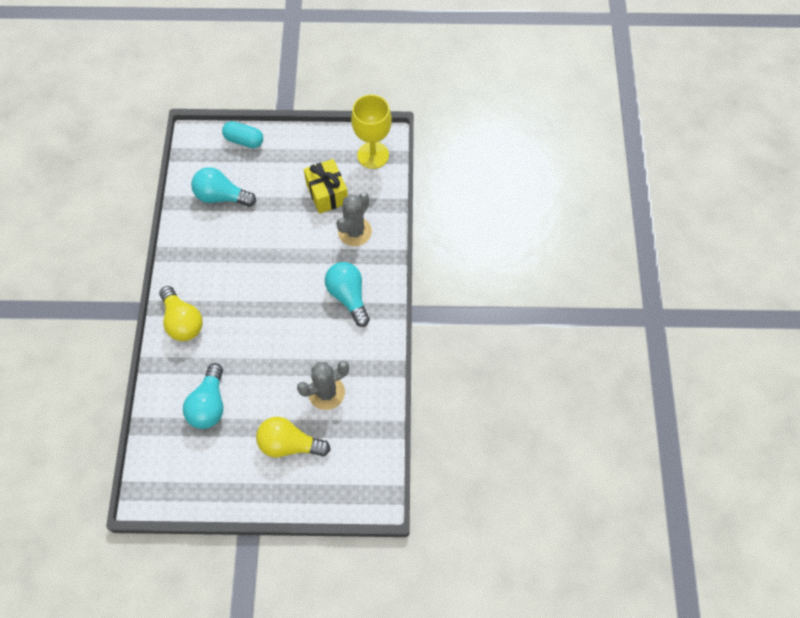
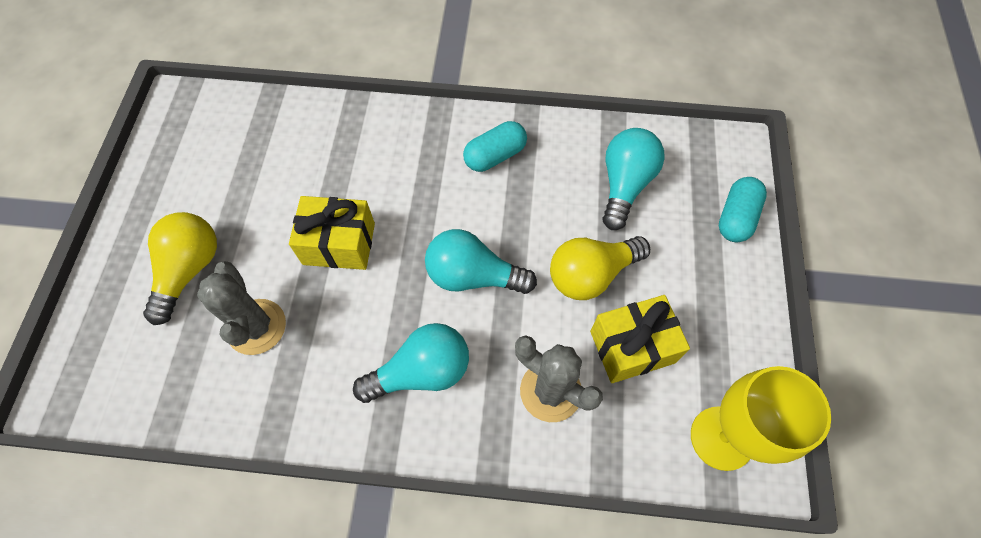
camera: 95 degrees right, 0 degrees up
(182, 321) = (414, 137): yellow light bulb -> yellow light bulb (591, 274)
(199, 270) = (495, 156): none -> turquoise capsule
(209, 404) = (279, 169): turquoise light bulb -> turquoise light bulb (473, 276)
(267, 355) = (339, 244): none -> yellow gift

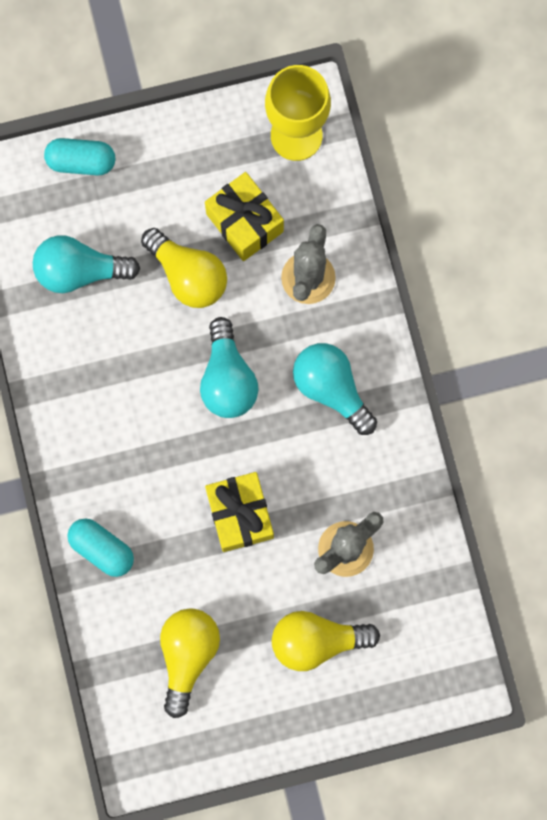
camera: 110 degrees left, 15 degrees up
(242, 164) = (188, 655): none -> yellow light bulb
(495, 156) = (89, 405): turquoise capsule -> turquoise capsule (102, 549)

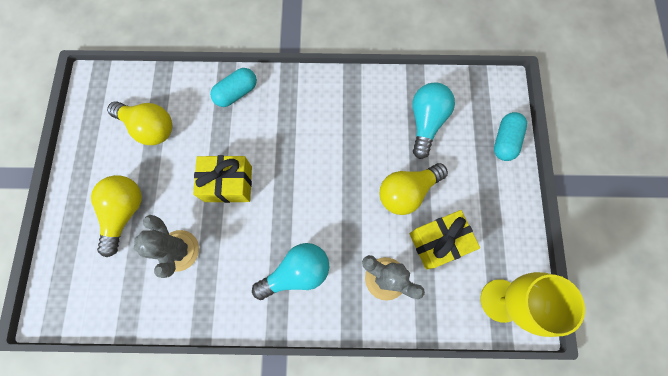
camera: 105 degrees right, 5 degrees down
(227, 378) = (325, 200): turquoise light bulb -> none

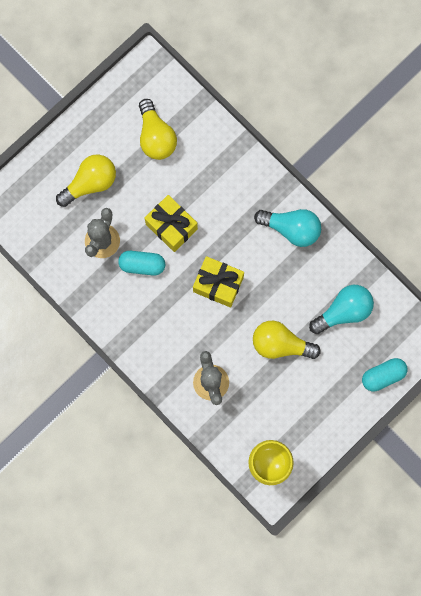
camera: 45 degrees right, 5 degrees up
(236, 93) = (236, 166): turquoise capsule -> turquoise capsule (142, 265)
(297, 272) = (160, 325): turquoise light bulb -> turquoise light bulb (291, 229)
(438, 242) = (266, 394): yellow gift -> yellow gift (218, 284)

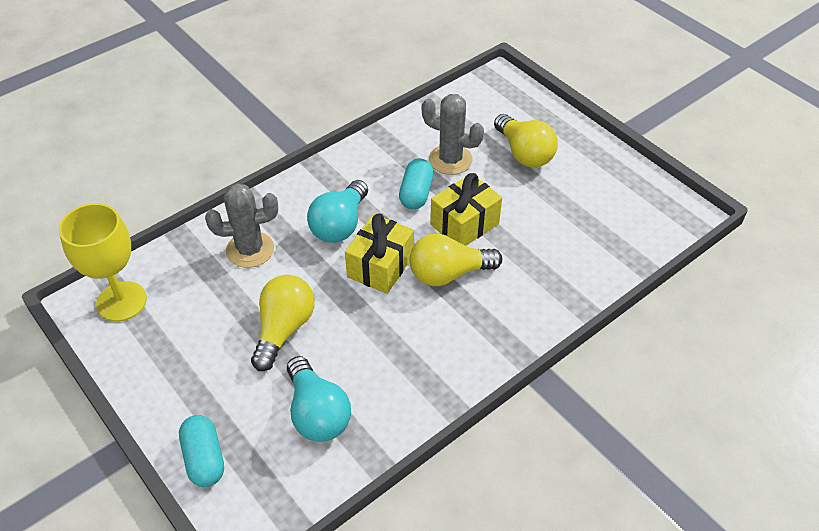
camera: 95 degrees right, 30 degrees down
(156, 137) = (588, 216): yellow light bulb -> yellow light bulb (448, 274)
(291, 229) = (452, 356): turquoise light bulb -> turquoise light bulb (340, 225)

